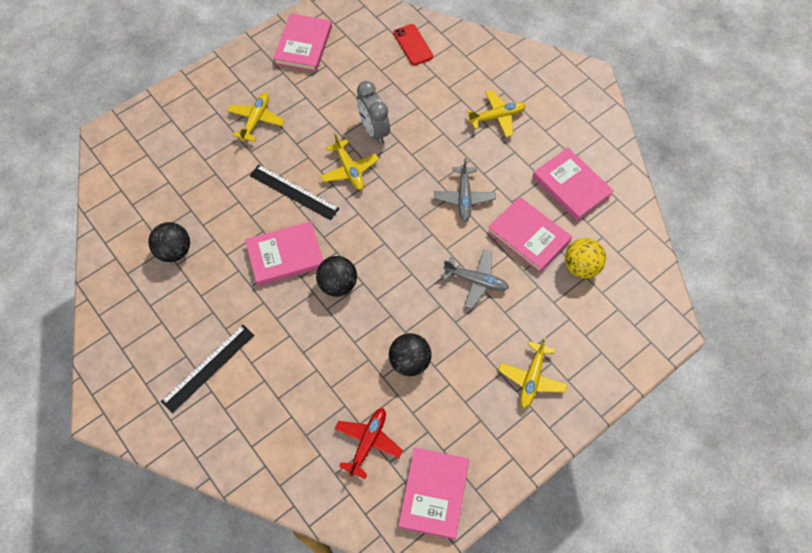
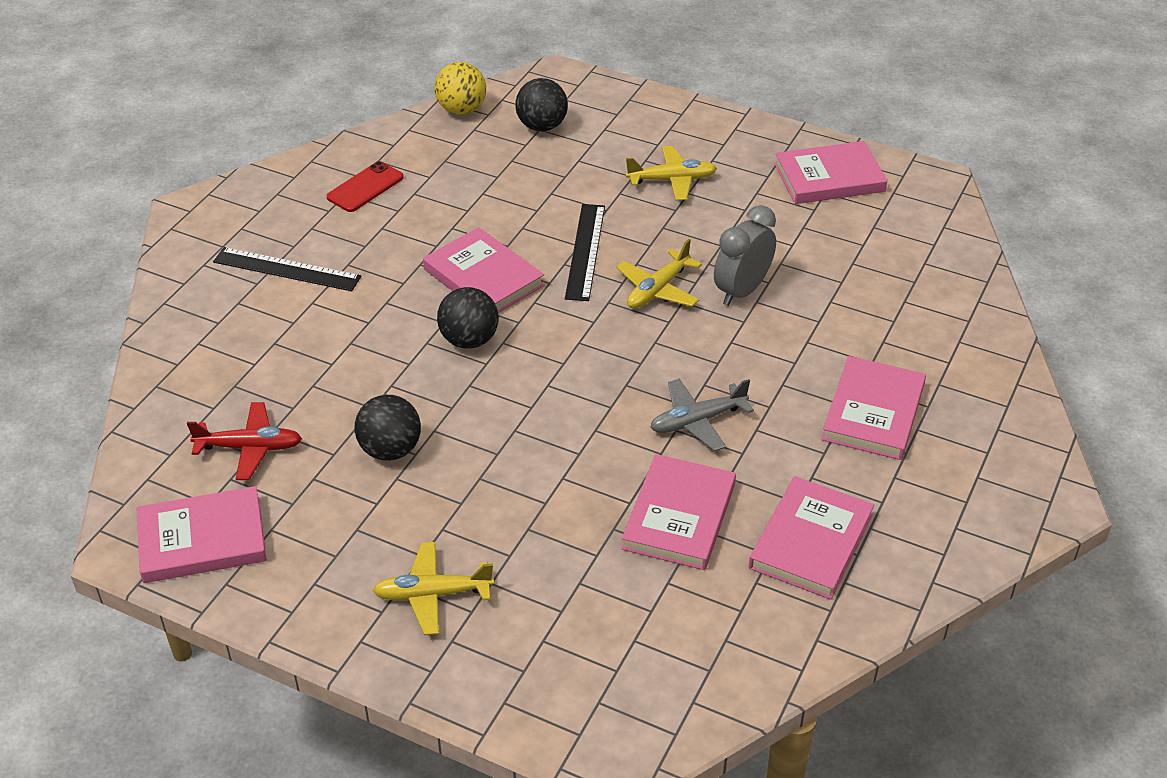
camera: 65 degrees right, 20 degrees down
(174, 251) = (430, 185): black ball -> black ball (542, 126)
(413, 45) = (927, 279): red phone -> red phone (365, 187)
(476, 281) = (561, 480): grey plane -> none
(497, 117) = (873, 412): yellow plane -> pink book
(581, 267) = (665, 598): yellow ball -> yellow ball (461, 110)

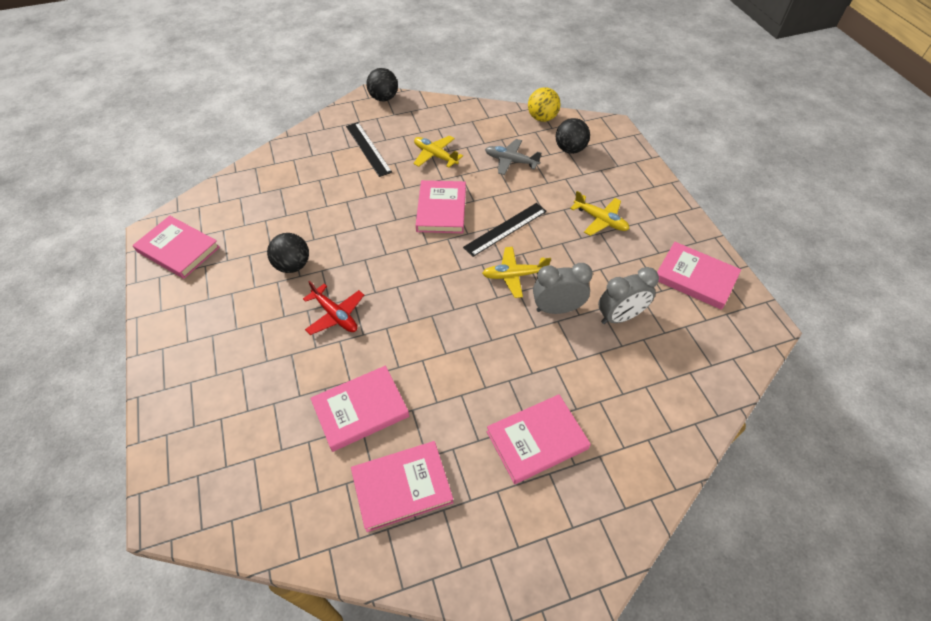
camera: 45 degrees right, 10 degrees up
(250, 448) = (247, 221): red plane -> red plane (336, 315)
(365, 187) = (449, 130): red phone -> none
(432, 594) = (214, 351): yellow plane -> yellow plane (435, 155)
(469, 340) = (394, 236): black ball -> black ball (384, 98)
(697, 421) = (438, 364): grey plane -> grey plane (510, 161)
(808, 258) = (620, 317): none -> grey clock

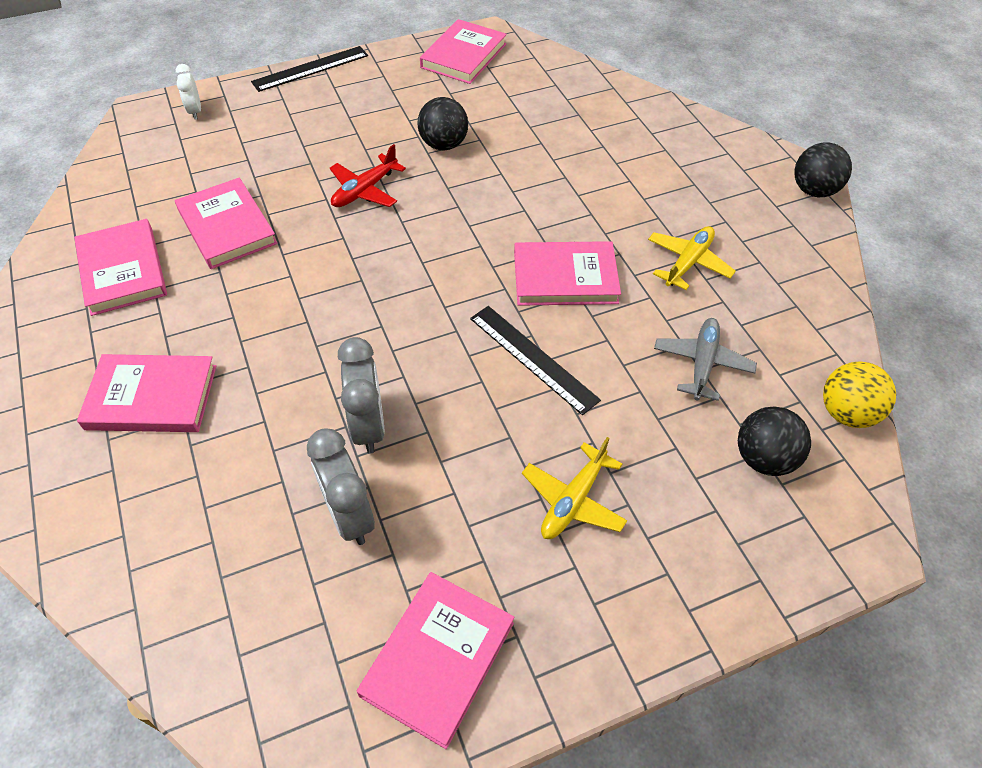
camera: 85 degrees right, 0 degrees up
(184, 458) = (195, 111): none -> white clock
(368, 149) = (682, 186): black ruler -> black ruler (310, 68)
(514, 275) = (434, 370): yellow plane -> none
(537, 440) = (152, 397): pink book -> pink book turned 60 degrees counterclockwise

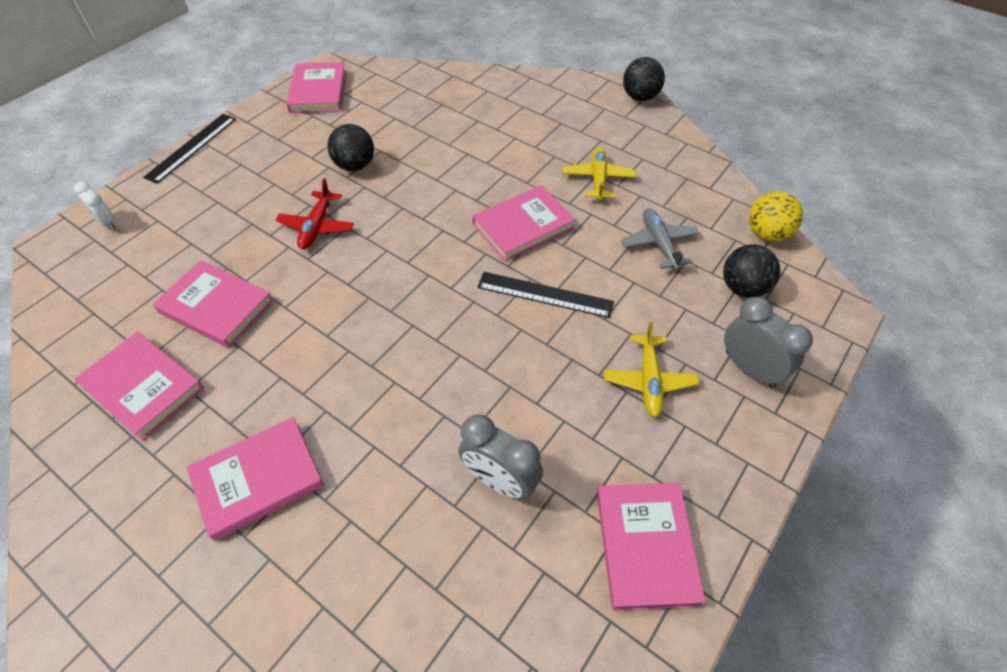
camera: 30 degrees left, 0 degrees up
(368, 426) = (462, 406): grey clock -> grey clock (749, 369)

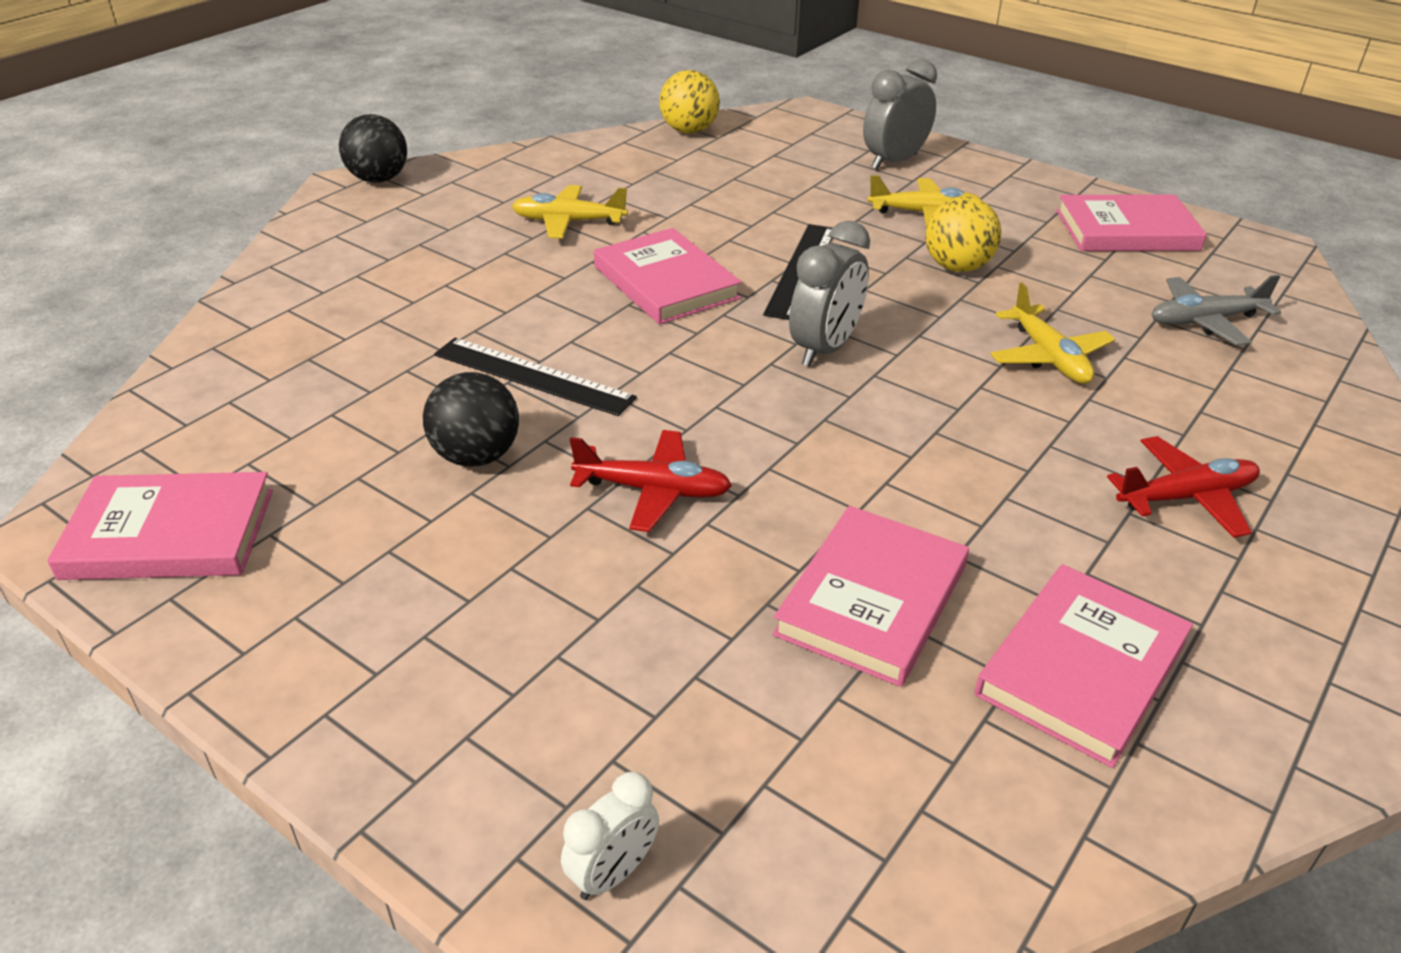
camera: 90 degrees left, 15 degrees down
(191, 147) = (321, 751): black ruler -> black ruler (533, 376)
(258, 479) = (1186, 497): pink book -> red plane
(427, 431) = (1049, 357): none -> yellow plane
(500, 481) = (1095, 307): grey clock -> grey clock (825, 349)
(558, 391) = (957, 267): none -> yellow ball
(659, 243) = (704, 191): grey plane -> grey plane (1204, 321)
(743, 288) = (777, 152): black ball -> none

